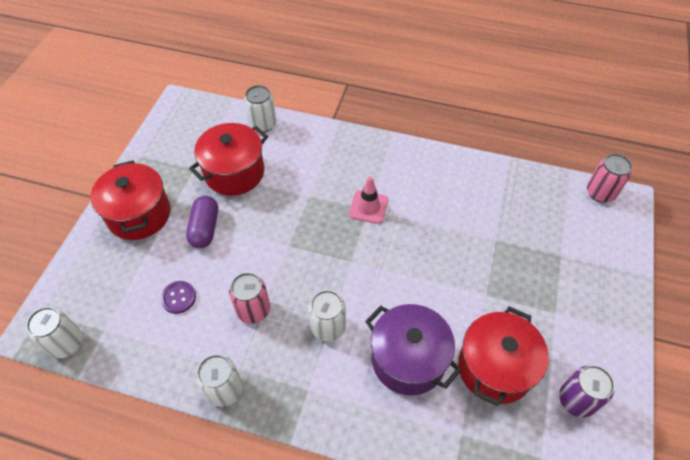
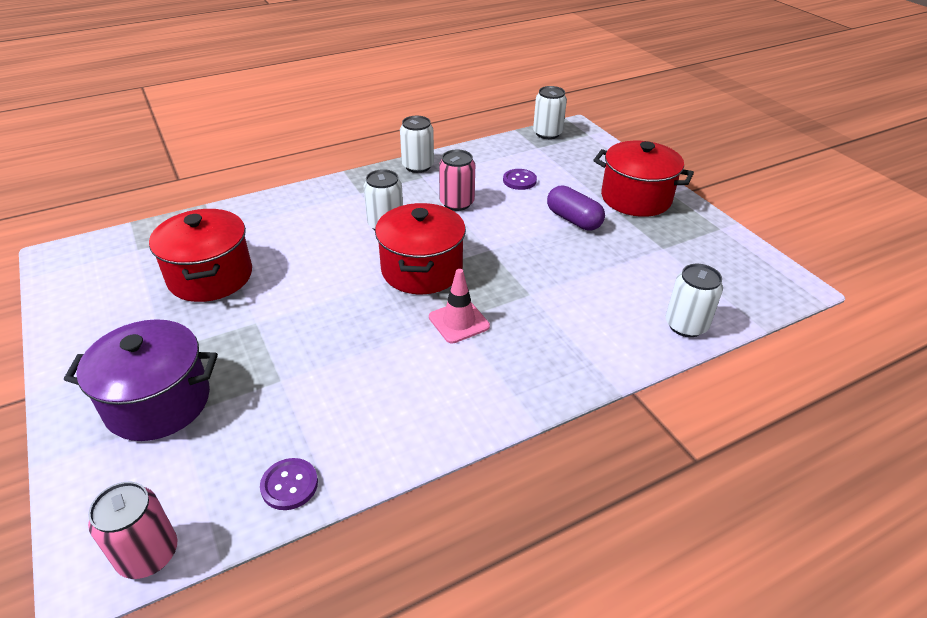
camera: 135 degrees right, 15 degrees down
(234, 172) = (626, 267): red pot -> red pot (422, 270)
(408, 360) = (296, 242): purple pot -> purple pot (158, 402)
(524, 181) = (289, 485): none -> purple button
(576, 400) = (114, 296): purple can -> none

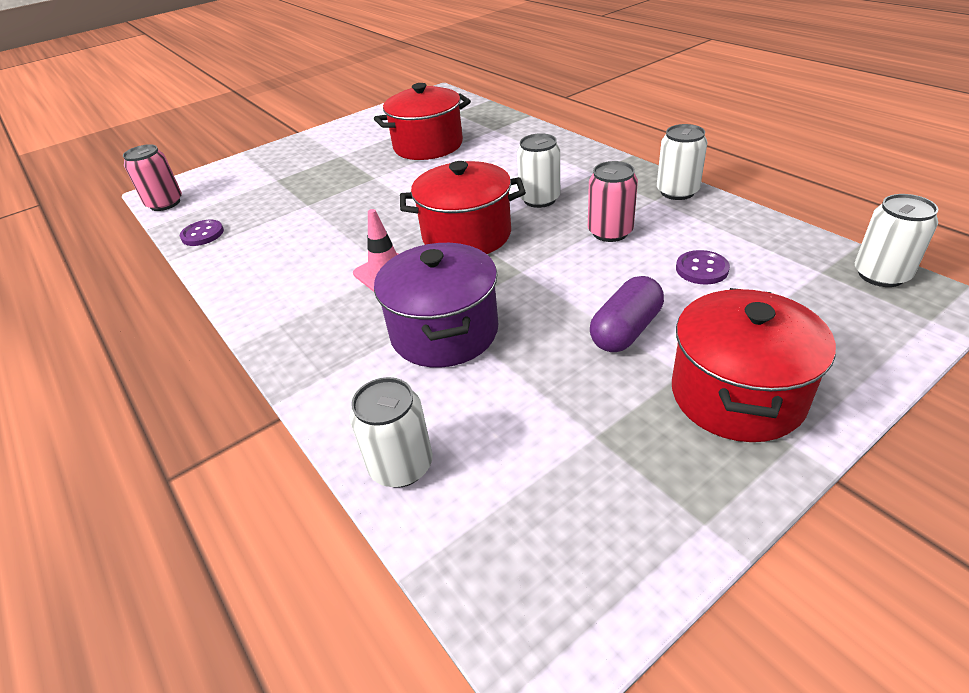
camera: 85 degrees right, 0 degrees up
(158, 402) = (288, 169): purple pot -> purple pot (444, 332)

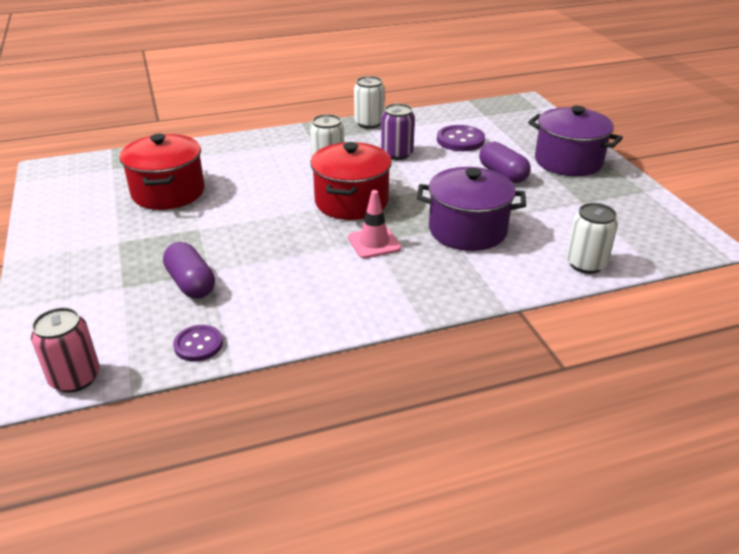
camera: 75 degrees left, 5 degrees down
(286, 203) = (191, 283): none -> purple capsule
(610, 232) = (397, 154): pink can -> purple can
(702, 269) = (460, 140): purple button -> purple button, size x1.52
(737, 395) = (568, 161): red pot -> purple pot
(881, 275) = (497, 105): white can -> none

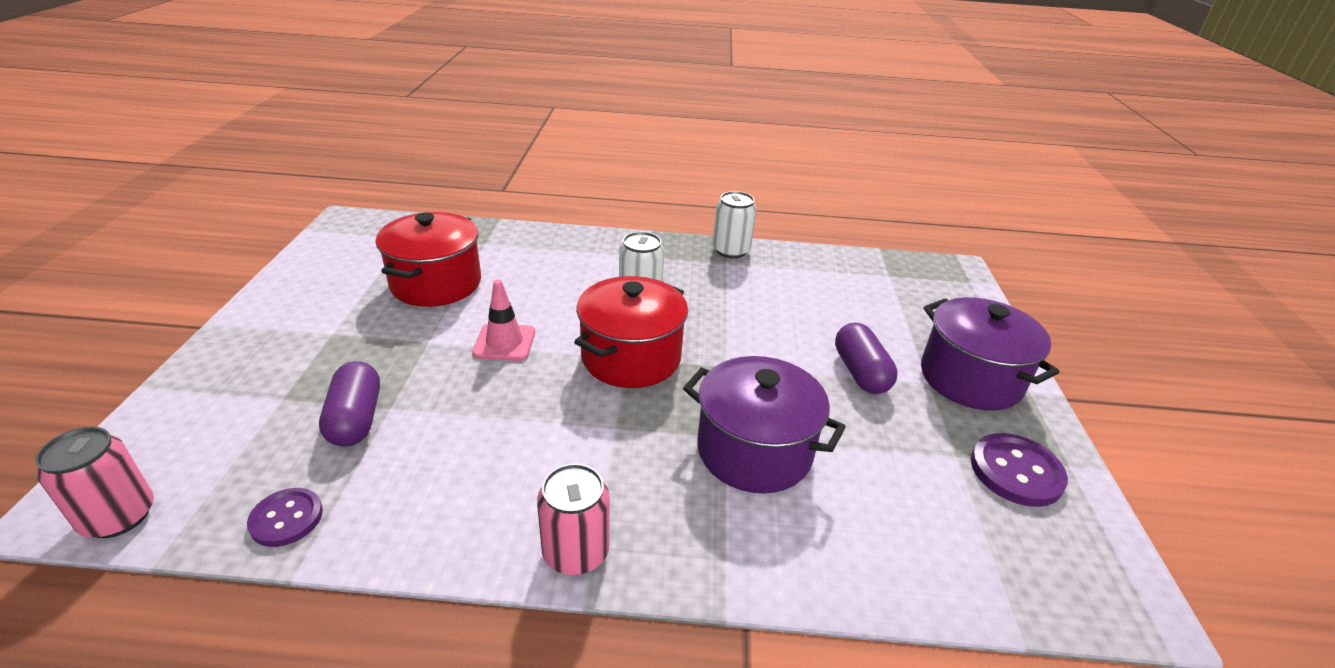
camera: 20 degrees right, 0 degrees up
(374, 243) = (615, 430): pink traffic cone -> pink traffic cone (504, 342)
(397, 154) = (736, 302): purple can -> none
(400, 306) = (576, 552): none -> pink can
(460, 140) = (833, 304): purple button -> purple button (1016, 471)
(586, 264) = (900, 574): white can -> none

